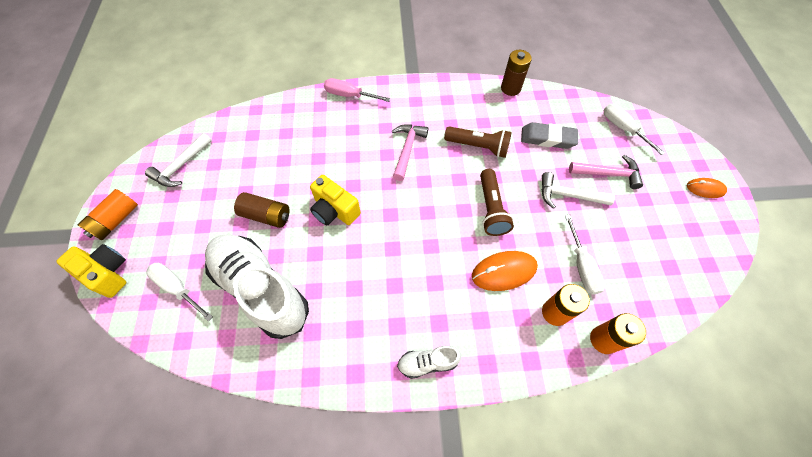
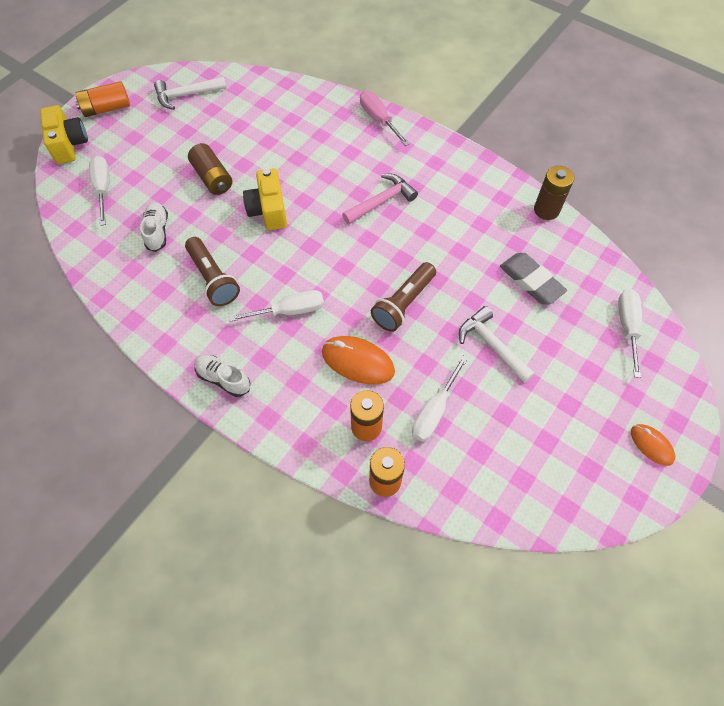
camera: 40 degrees right, 0 degrees up
(261, 289) = (157, 231): white shoe -> white shoe, size x0.44
(423, 272) = (289, 311): none -> white screwdriver
(478, 146) = (452, 242): brown flashlight -> brown flashlight (213, 279)
(608, 174) = (557, 356): pink hammer -> none

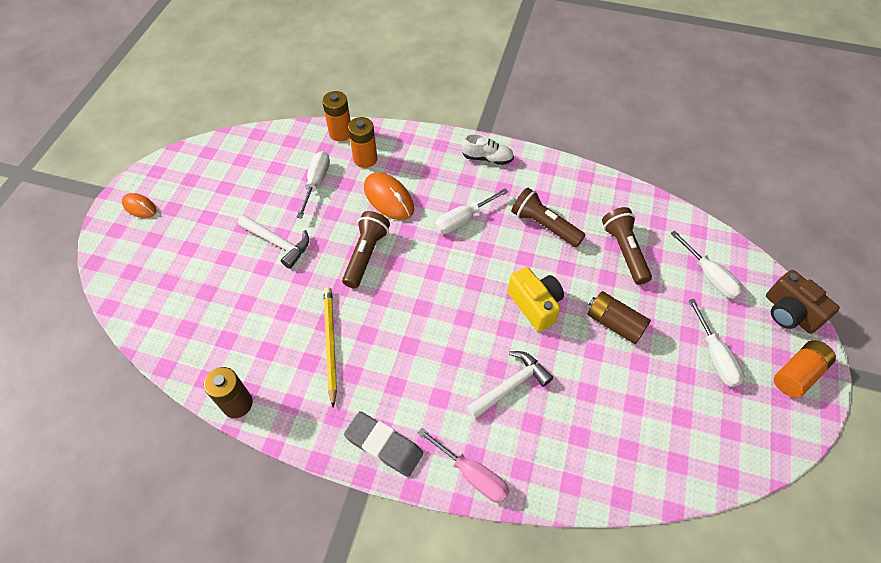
camera: 160 degrees right, 5 degrees down
(69, 145) = (789, 313): yellow camera -> brown camera
(157, 231) = (624, 251): white shoe -> brown flashlight
(186, 95) = (727, 428): white hammer -> white hammer (510, 385)
(358, 361) = (389, 198): orange mouse -> orange mouse turned 45 degrees clockwise
(381, 201) = (424, 354): pink hammer -> none
(459, 232) = (330, 344): none -> yellow pencil
(531, 281) = (248, 313): grey eraser -> grey eraser (384, 445)
(627, 327) = (151, 295): white screwdriver -> white screwdriver (715, 355)

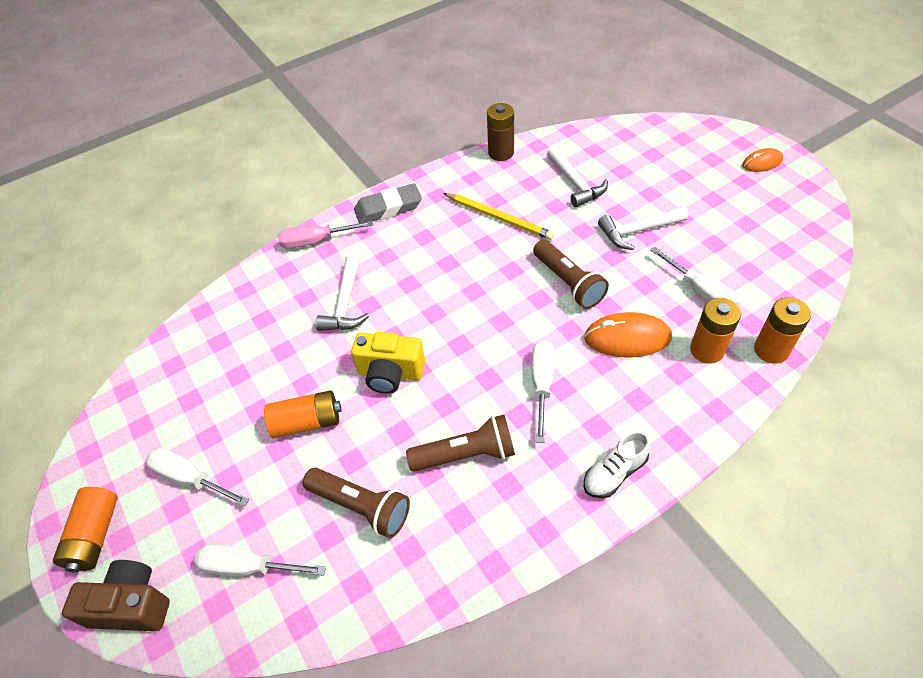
camera: 135 degrees right, 5 degrees down
(246, 315) = (575, 183): none -> white hammer
(614, 323) = (307, 422): brown battery -> orange battery

